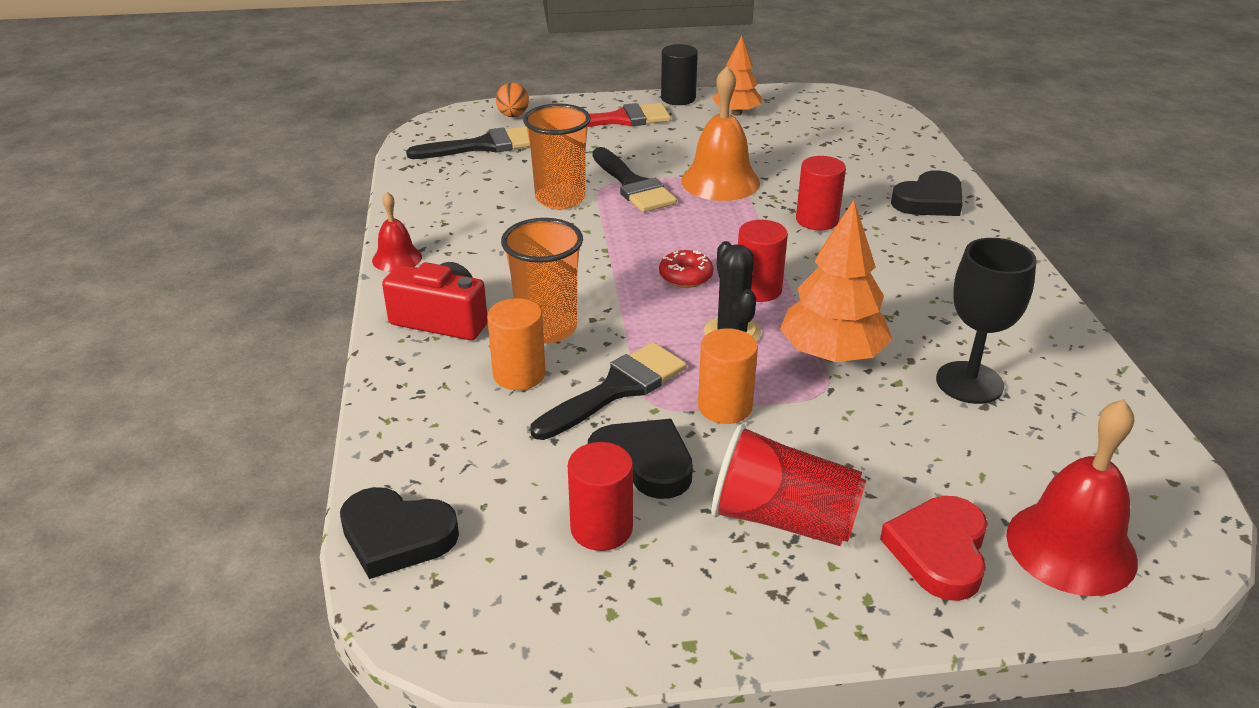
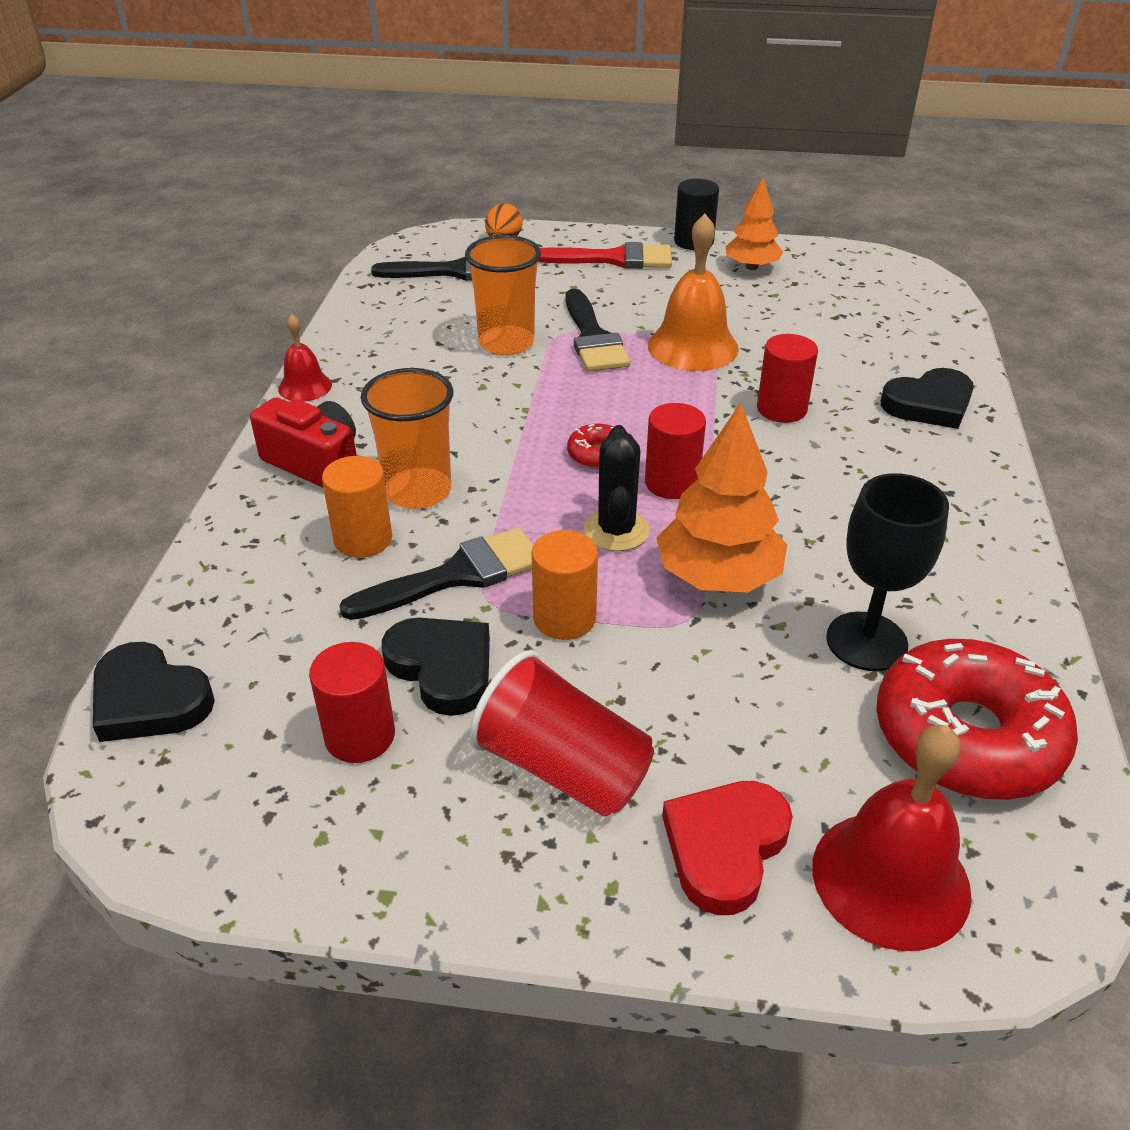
camera: 15 degrees right, 5 degrees up
(1076, 437) = (967, 737): none -> red donut

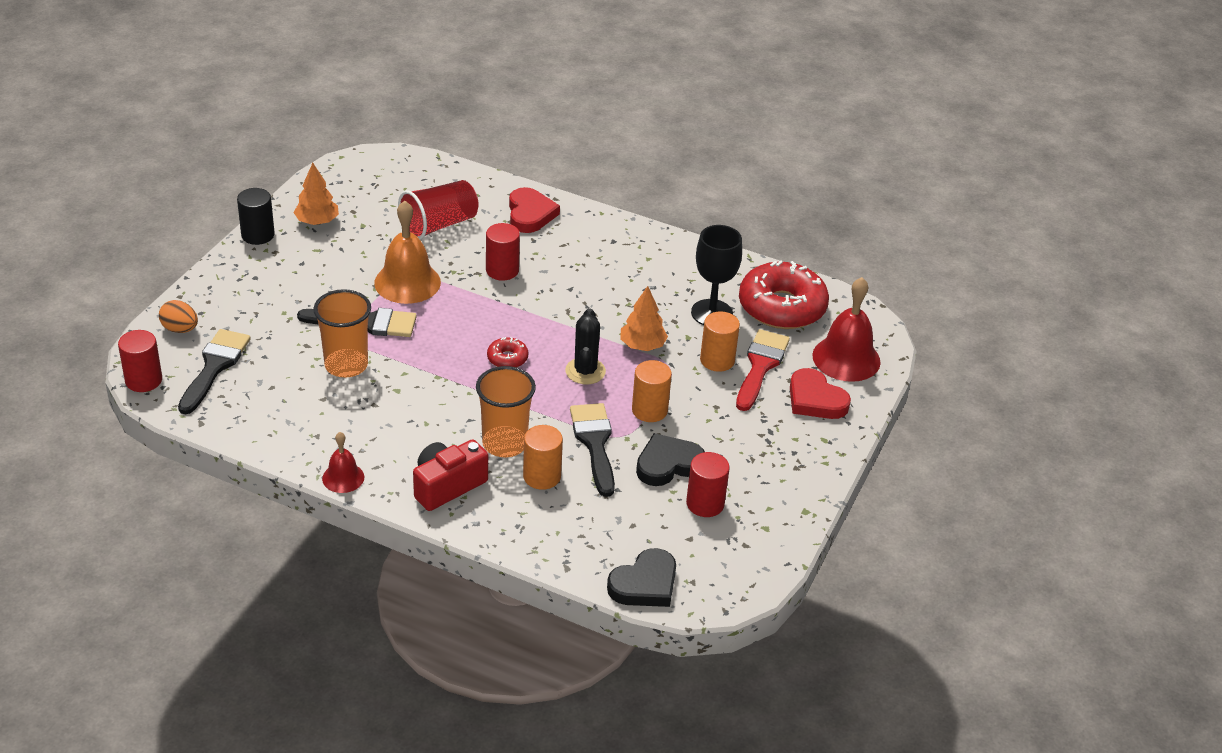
camera: 75 degrees left, 0 degrees up
(563, 767) = (752, 437): red cup -> red cup (439, 225)
(614, 259) = (256, 281): red brush -> red brush (760, 366)
(616, 530) = (585, 371): black cactus -> black cactus turned 75 degrees clockwise
(672, 483) = (552, 337): red cylinder -> red cylinder (143, 380)
(718, 577) = (642, 345): orange tree -> orange tree, size x0.65
(744, 675) = (717, 360): none -> orange cylinder
(929, 404) = (530, 214): black heart -> red heart

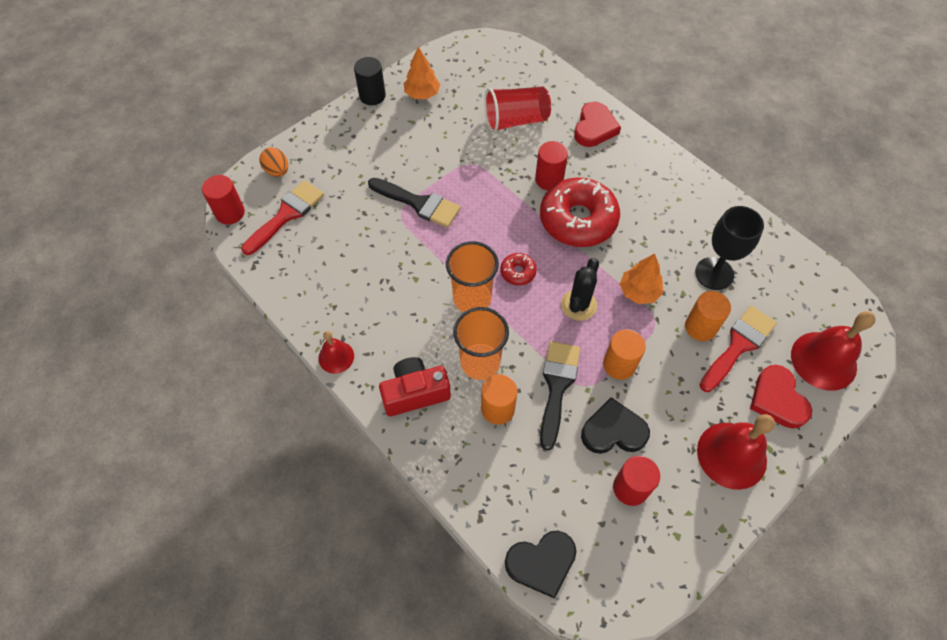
camera: 25 degrees right, 20 degrees up
(214, 367) = (286, 215): black brush -> red brush
(346, 365) = (386, 242): orange cup -> orange cup (472, 299)
(407, 282) = (467, 171): orange bell -> none
(782, 307) = (781, 284): red donut -> red donut (578, 220)
(790, 453) = (731, 455): none -> red bell

